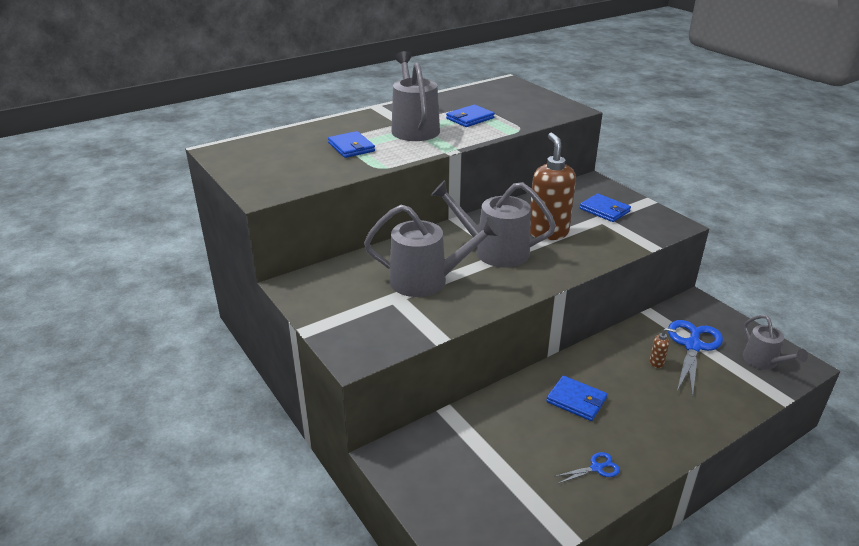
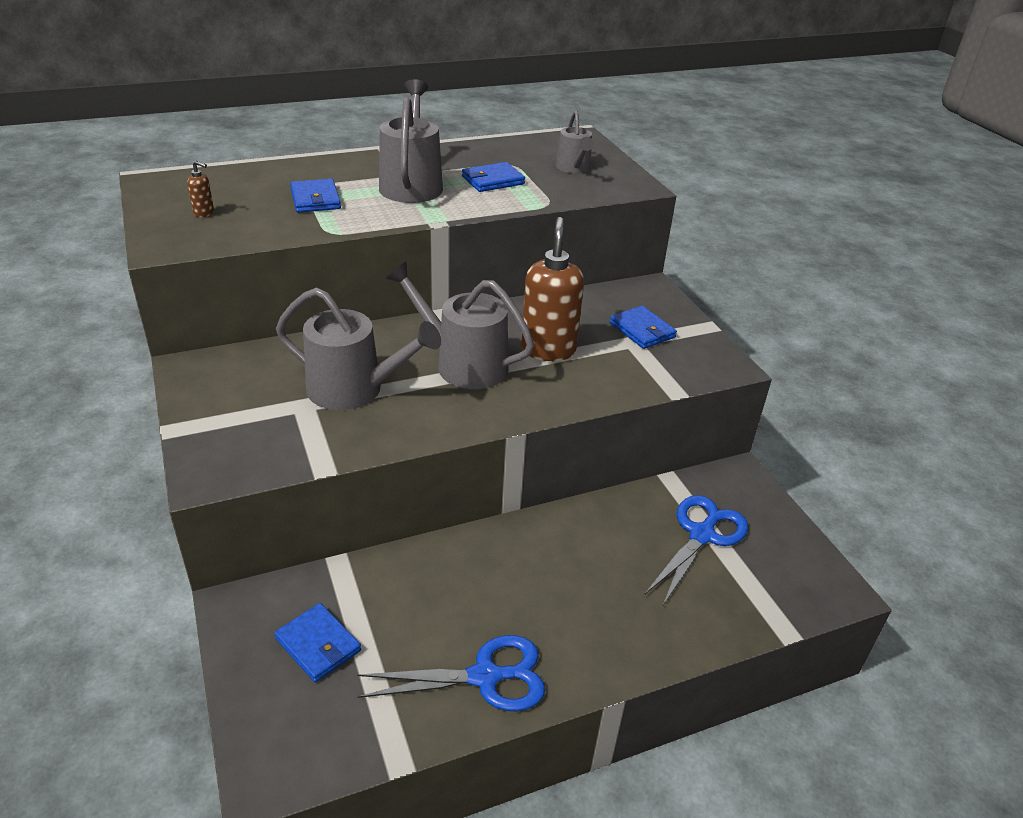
camera: 10 degrees right, 5 degrees up
(576, 400) = (507, 580): blue wallet -> blue wallet (318, 645)
(596, 468) = (485, 677): blue scissors -> blue scissors, size x2.07
(656, 362) = (641, 549): brown soap dispenser -> brown soap dispenser (204, 213)
(763, 362) = (788, 576): grey watering can -> grey watering can (574, 168)

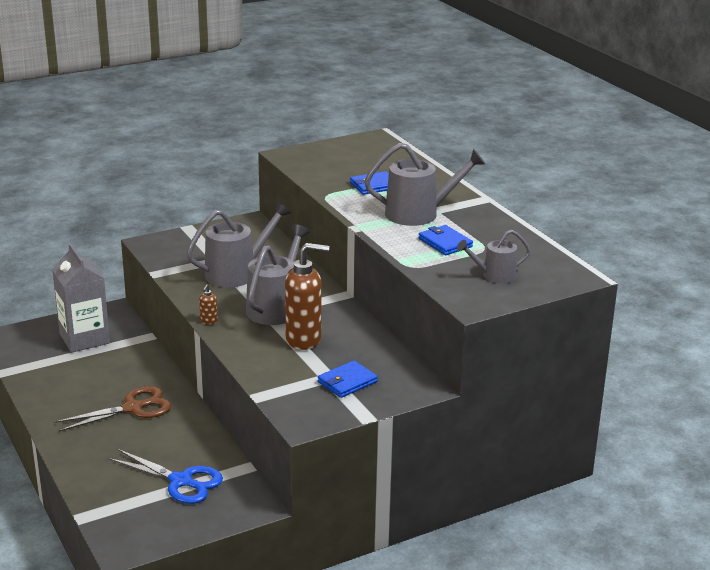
camera: 85 degrees right, 10 degrees down
(204, 213) = (336, 158): brown soap dispenser -> brown soap dispenser (209, 321)
(318, 645) = (84, 338): blue wallet -> grey carton
(354, 389) = (236, 273): grey watering can -> grey watering can turned 135 degrees counterclockwise
(485, 677) = (57, 393): blue scissors -> none
(536, 581) = (133, 408): none -> brown scissors

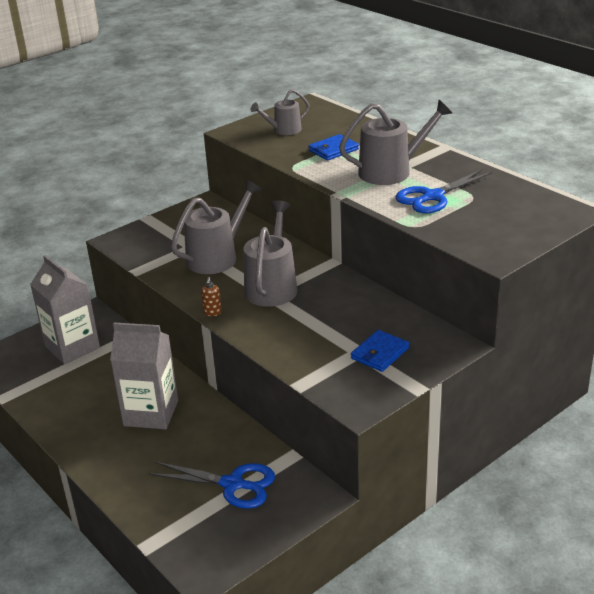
camera: 10 degrees left, 5 degrees up
(133, 408) = (151, 413): brown scissors -> grey carton
(304, 340) = (316, 316): brown soap dispenser -> none
(445, 243) = (433, 197): blue wallet -> blue scissors
(494, 276) = (499, 223): grey watering can -> grey watering can (284, 130)

